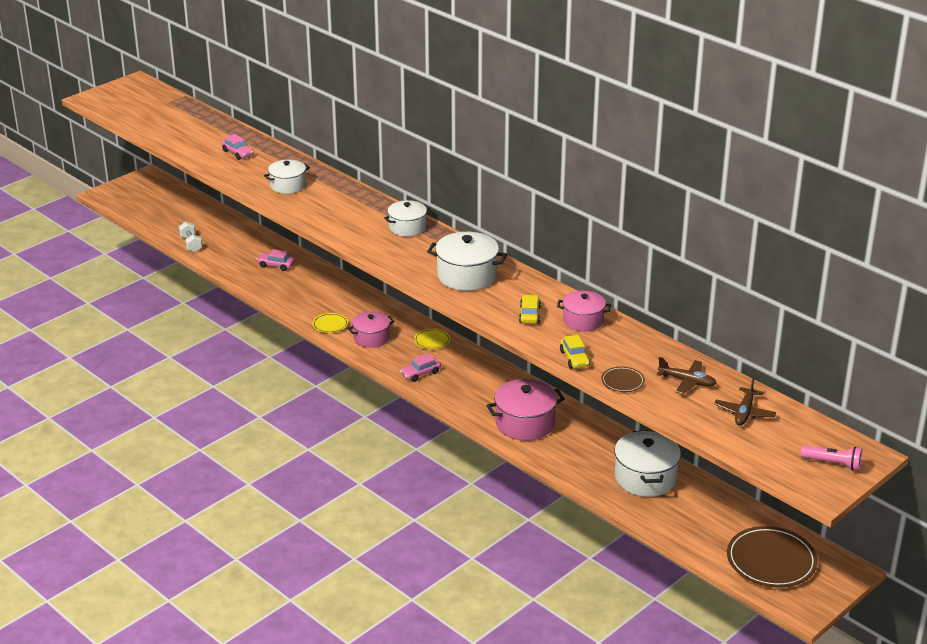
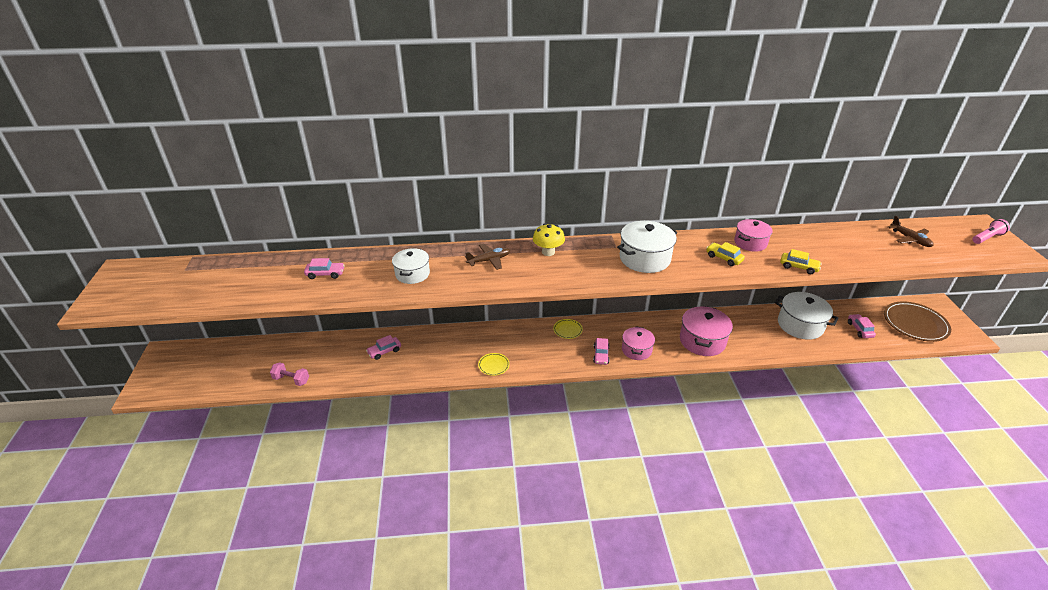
camera: 50 degrees left, 5 degrees up
(191, 244) = (291, 380): white dumbbell -> pink dumbbell
(371, 338) = (533, 355): pink pot -> pink pot (636, 350)
(407, 227) = (548, 252): white pot -> yellow mushroom
(622, 381) = (842, 262): brown plate -> none
(687, 381) = (858, 241): brown plane -> brown plane (489, 260)
(697, 521) = (859, 329): none -> pink car

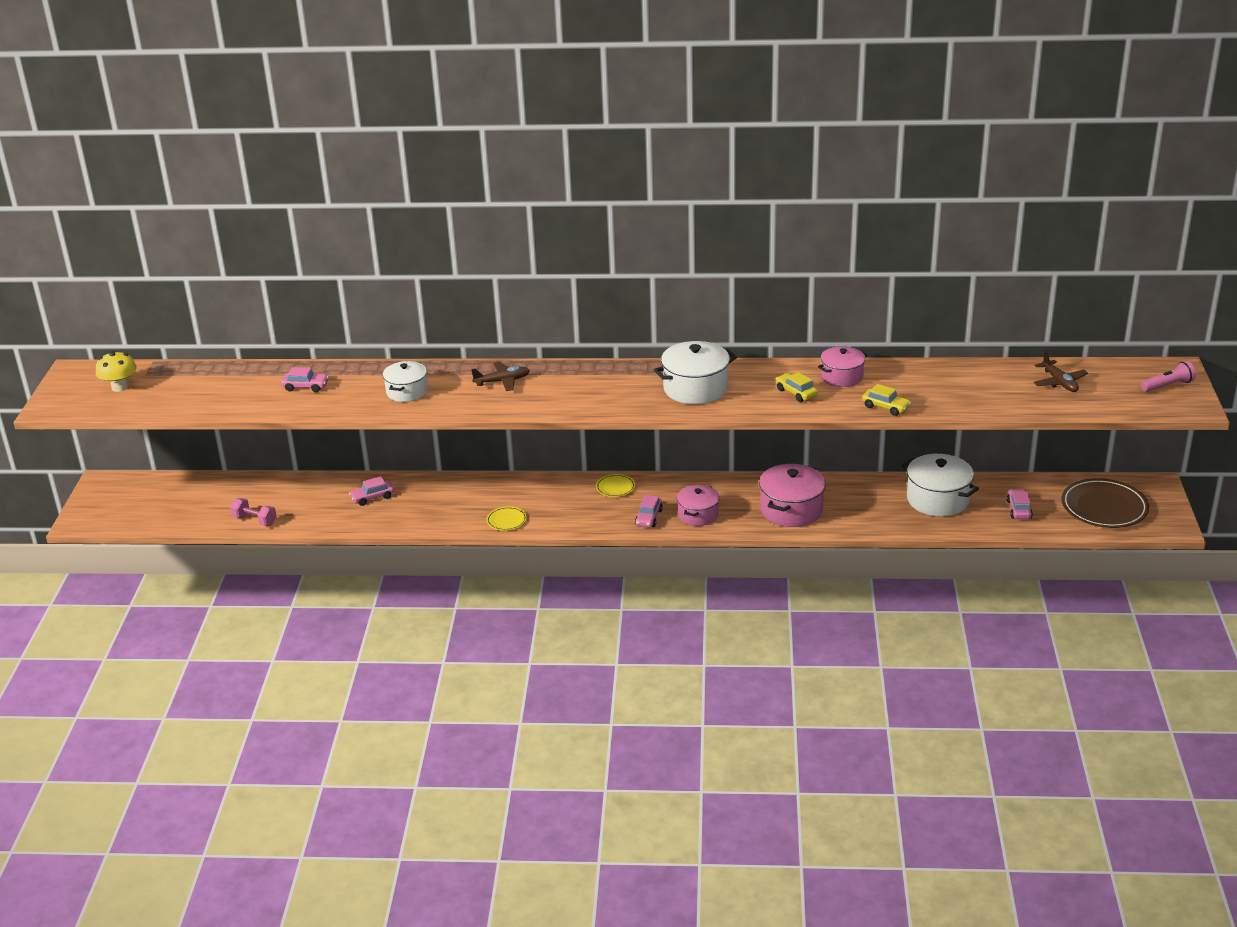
camera: 10 degrees right, 5 degrees down
(548, 252) = (578, 375): yellow mushroom -> yellow mushroom (120, 387)

